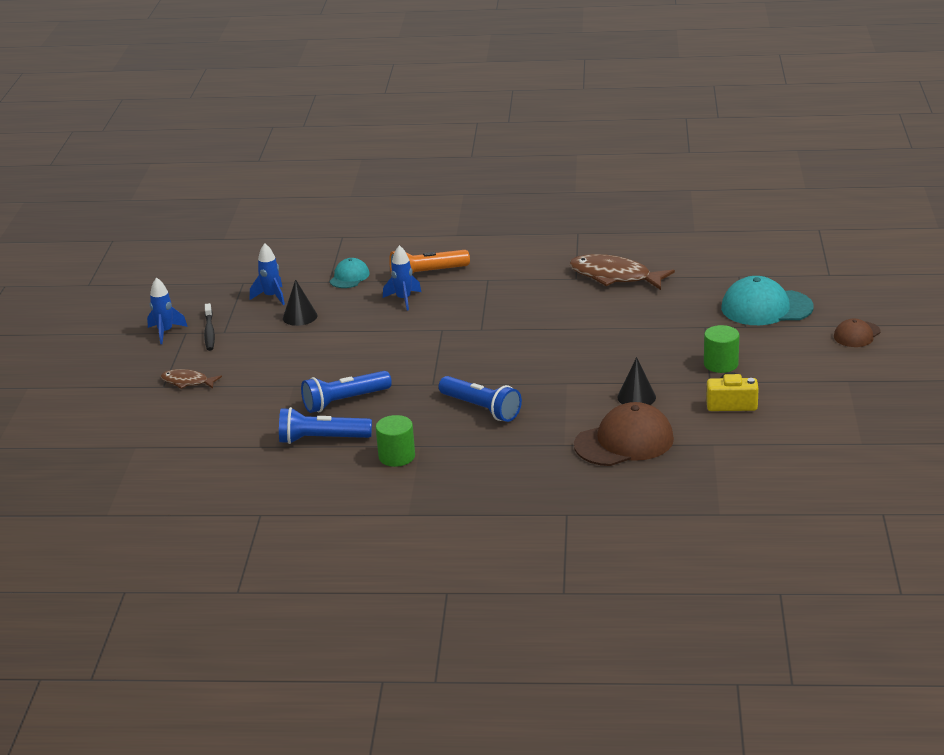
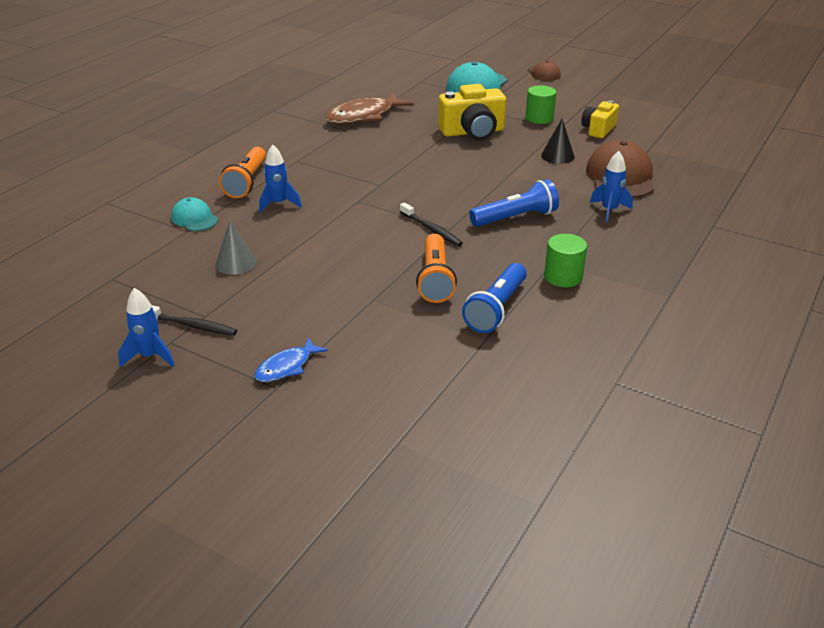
camera: 65 degrees left, 5 degrees up
(187, 382) = (287, 367): brown fish -> blue fish
(271, 297) = (170, 269): blue rocket -> blue rocket (609, 211)
(300, 317) = (236, 263): black cone -> grey cone
(344, 401) = (435, 279): blue flashlight -> orange flashlight
(423, 376) = (431, 229): none -> black toothbrush
(642, 339) = (473, 132): none -> yellow camera

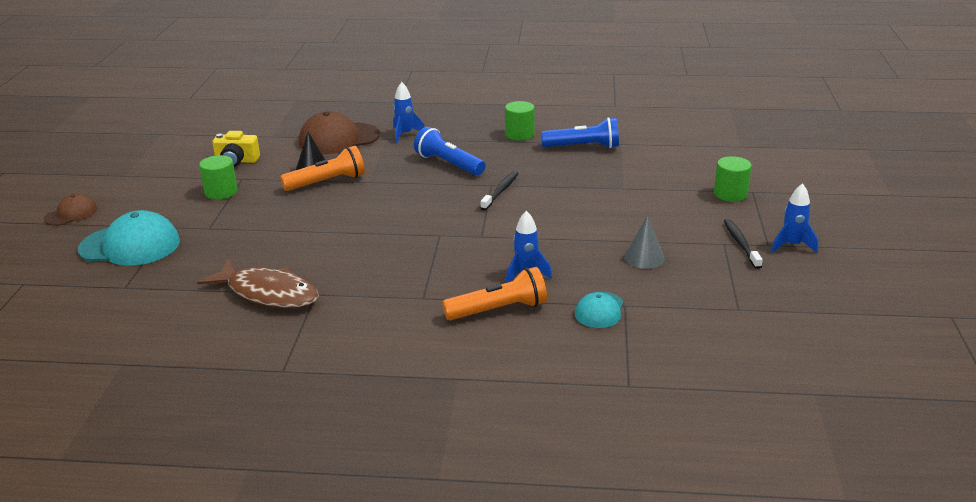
camera: 115 degrees left, 5 degrees down
(287, 367) = (730, 194): blue fish -> green cylinder
(435, 279) = (571, 173): orange flashlight -> orange flashlight (327, 182)
(473, 132) = (279, 217): yellow camera -> none

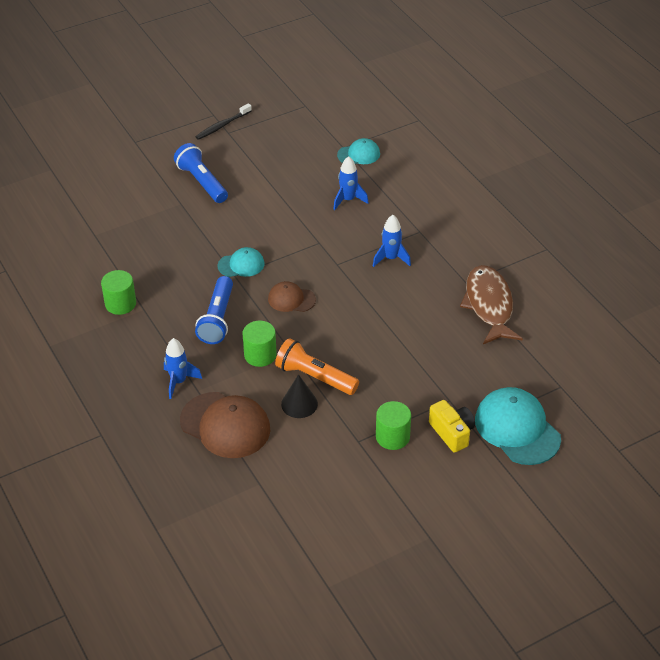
camera: 125 degrees left, 15 degrees up
(71, 214) = (519, 513): brown cap -> brown cap (291, 299)
(237, 161) = (331, 470): yellow camera -> yellow camera (452, 433)
(498, 310) = (399, 193): orange flashlight -> none
(500, 191) = (241, 265): black toothbrush -> turquoise cap
(583, 147) = (118, 254): blue flashlight -> blue flashlight (202, 182)
(644, 258) = (279, 158): grey cone -> none
(730, 194) = (148, 150): green cylinder -> green cylinder (260, 355)
(792, 245) = (206, 105): blue rocket -> blue rocket (391, 258)

